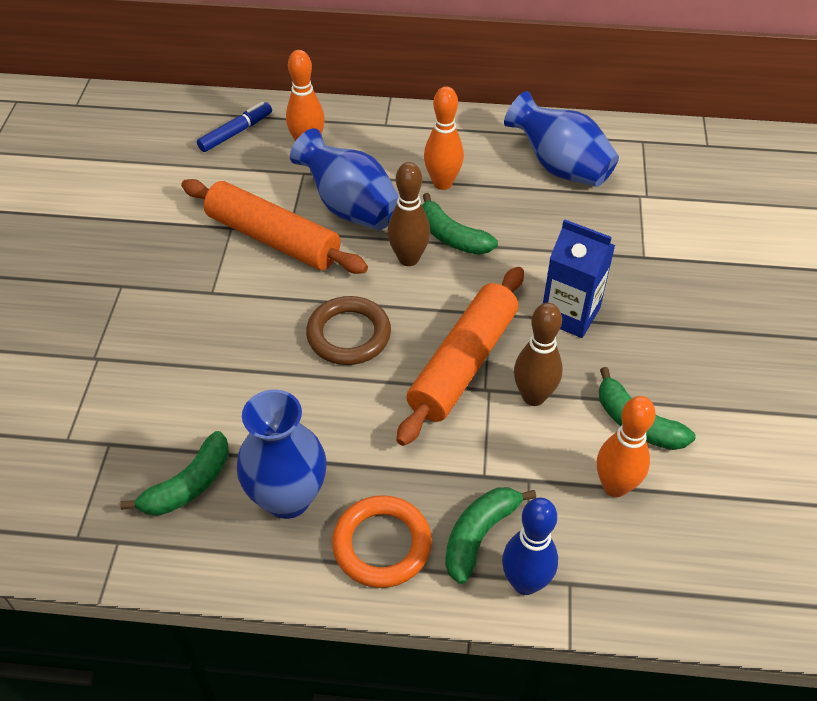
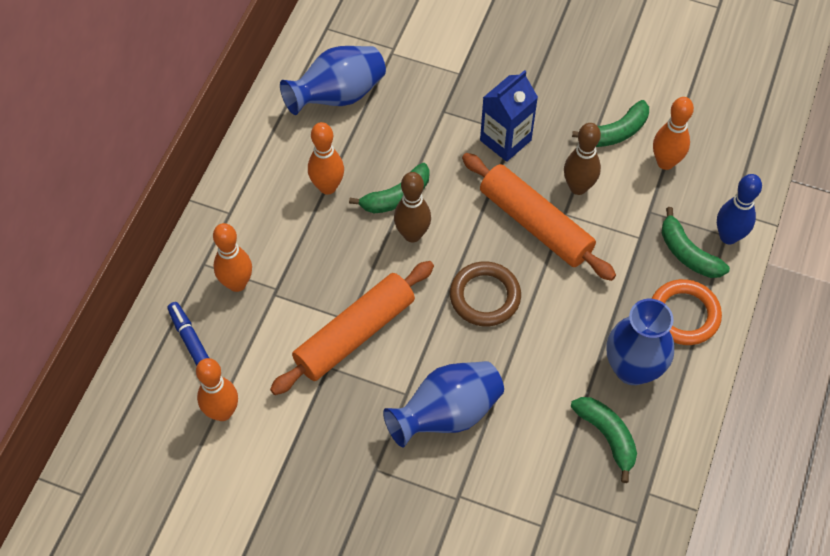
camera: 75 degrees left, 10 degrees up
(168, 167) = (222, 412): none -> orange bowling pin
(350, 207) = (334, 265): blue vase -> blue vase (447, 414)

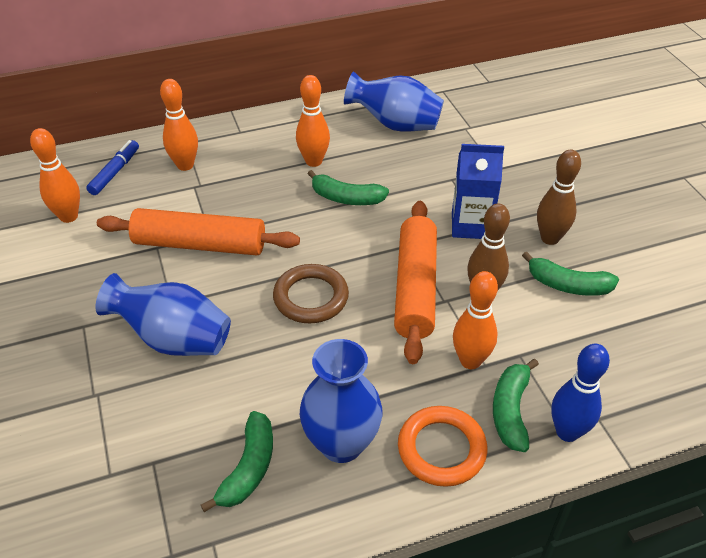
camera: 50 degrees right, 15 degrees down
(412, 234) = (322, 224): brown bowling pin -> brown bowling pin (550, 238)
(665, 162) = (583, 336): orange bowling pin -> orange bowling pin (470, 361)

